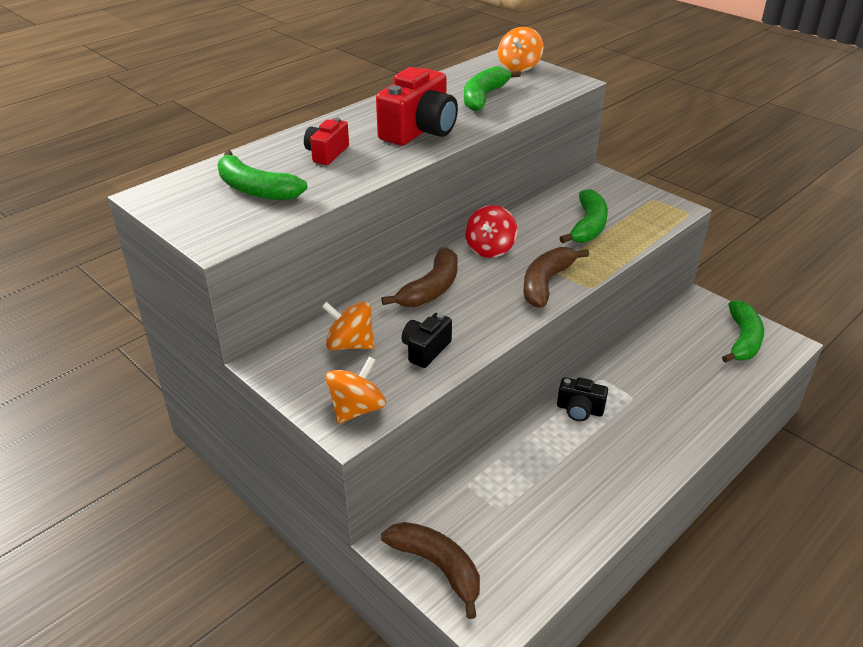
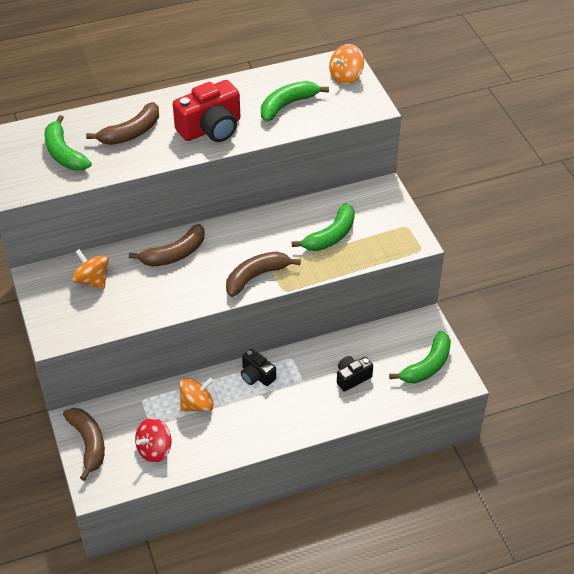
camera: 25 degrees right, 10 degrees up
(327, 153) = (131, 133): red camera -> brown banana
(357, 409) = (66, 328): orange spinning top -> orange spinning top (197, 405)
(425, 350) = (136, 301): black camera -> black camera (352, 378)
(490, 249) = (241, 233): red spinning top -> red spinning top (154, 450)

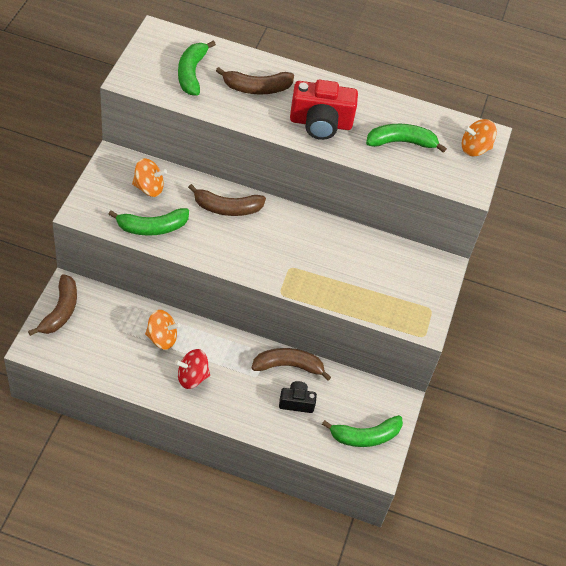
camera: 30 degrees right, 5 degrees up
(92, 280) = (149, 188): orange spinning top -> orange spinning top turned 105 degrees clockwise
(154, 450) = (100, 349): red spinning top -> red spinning top (192, 377)
(256, 276) = (270, 267): brown banana -> brown banana (288, 366)
(256, 376) = (226, 348): black camera -> none
(331, 236) = (361, 275): green banana -> green banana (152, 227)

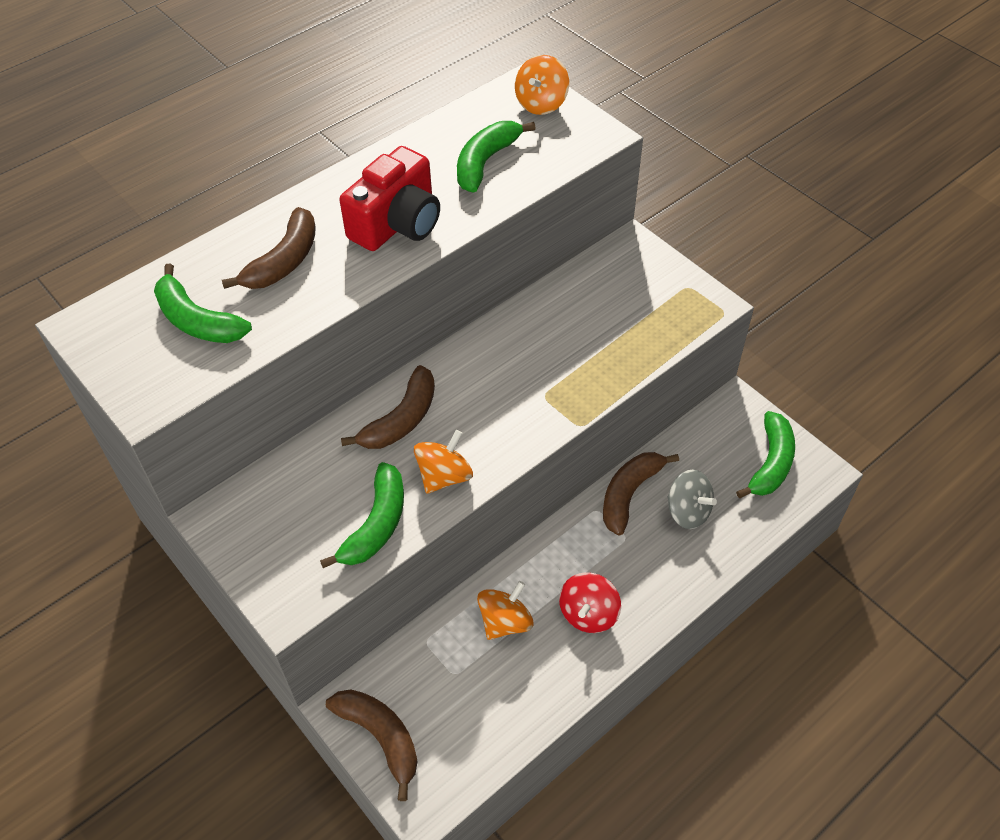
camera: 50 degrees left, 0 degrees up
(149, 188) = (302, 496): orange spinning top -> orange spinning top (444, 476)
(296, 402) = (688, 511): black camera -> grey spinning top

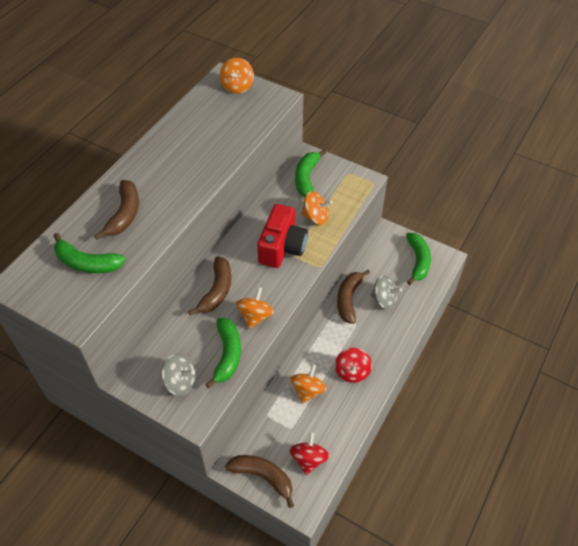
camera: 20 degrees left, 0 degrees up
(288, 546) = (180, 382): none -> grey spinning top
(397, 224) = (183, 176): red camera -> red camera (282, 247)
(463, 732) = (309, 459): none -> red spinning top
(485, 162) = (219, 128): green banana -> green banana (306, 178)
(605, 344) = (316, 217): none -> orange spinning top

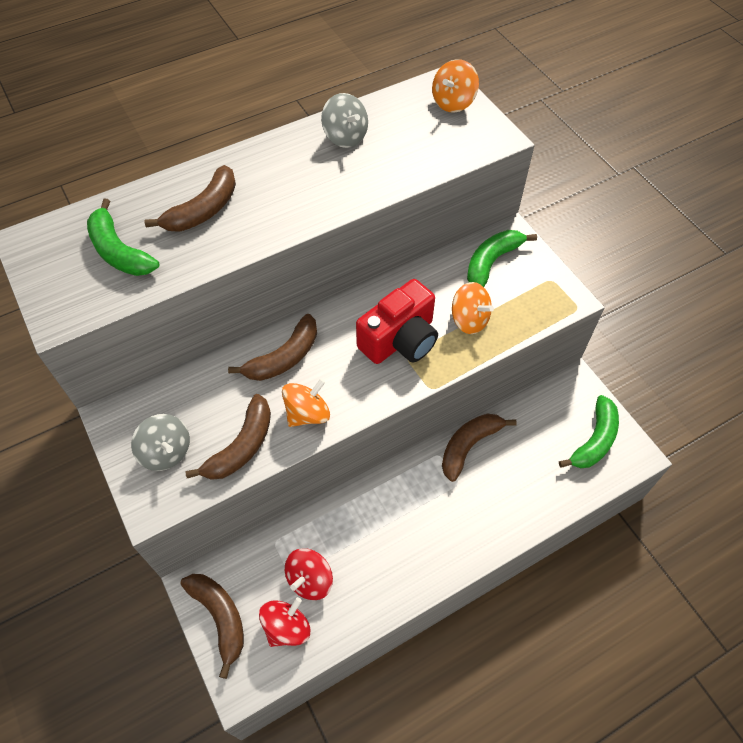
camera: 30 degrees right, 5 degrees up
(227, 355) = (242, 446): green banana -> brown banana
(308, 390) = (342, 538): orange spinning top -> none
(352, 372) = (412, 544): red spinning top -> red spinning top (310, 580)
(384, 300) = (514, 470): grey spinning top -> grey spinning top (345, 137)

